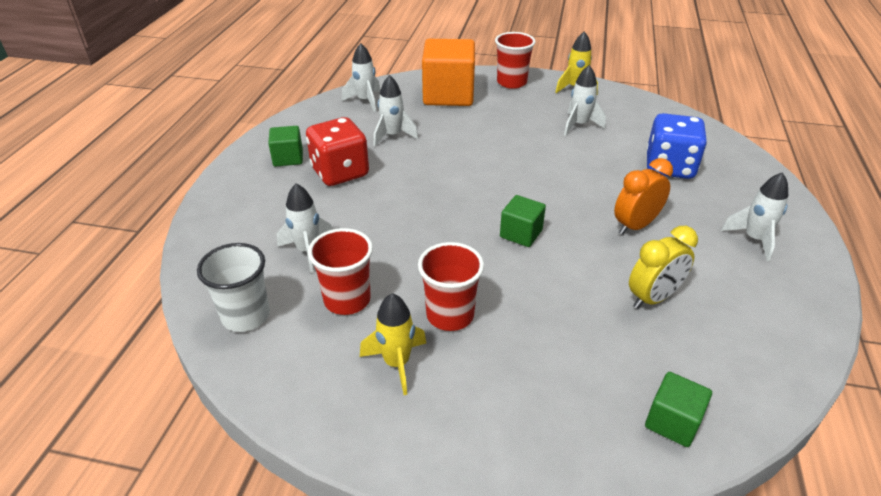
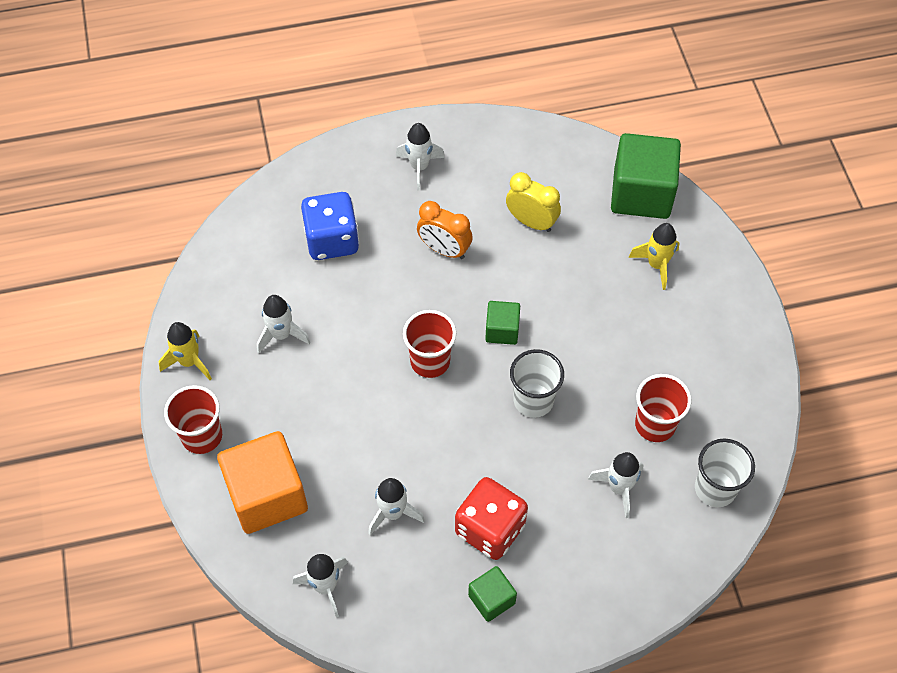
camera: 115 degrees left, 20 degrees up
(396, 363) = (692, 360): yellow rocket -> yellow rocket (656, 265)
(433, 229) = (533, 400): none -> white cup
(450, 315) = (627, 346): red cup -> red cup (430, 361)
(672, 422) = (641, 193): green cube -> green cube, size x1.96

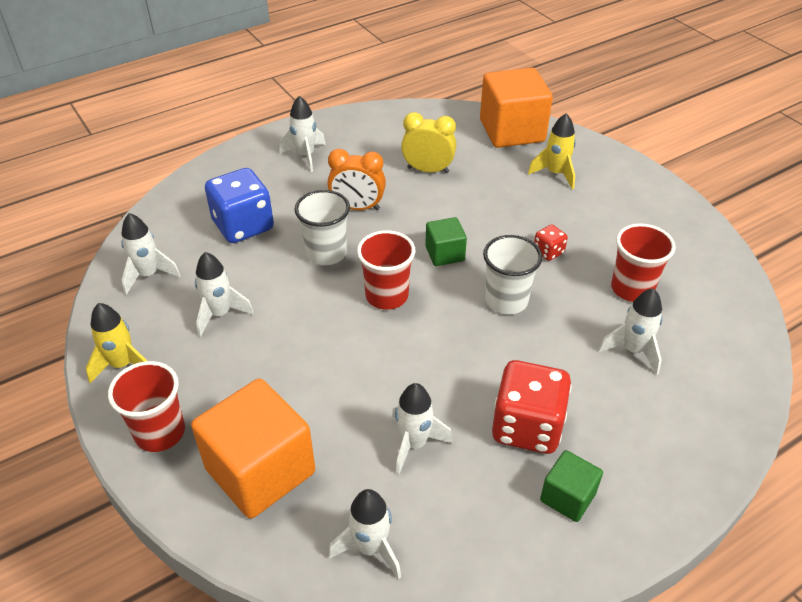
camera: 20 degrees left, 15 degrees down
(234, 272) = (148, 275): none -> white rocket
(599, 358) = (548, 252): none -> red dice
(641, 193) = (512, 131): green cube -> orange cube
(715, 488) = (721, 324): white cup -> white cup (326, 253)

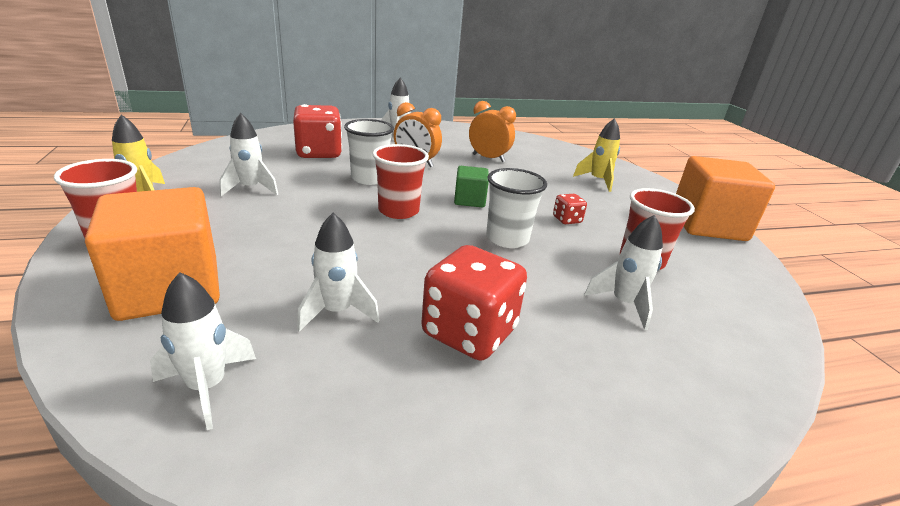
camera: 15 degrees right, 15 degrees down
(148, 275) = (222, 159): white rocket -> none
(243, 226) = (319, 153): blue dice -> red dice
(428, 170) = (488, 158): yellow clock -> orange clock
(512, 131) = (571, 155): orange cube -> orange cube (707, 225)
(567, 497) = (478, 412): green cube -> none

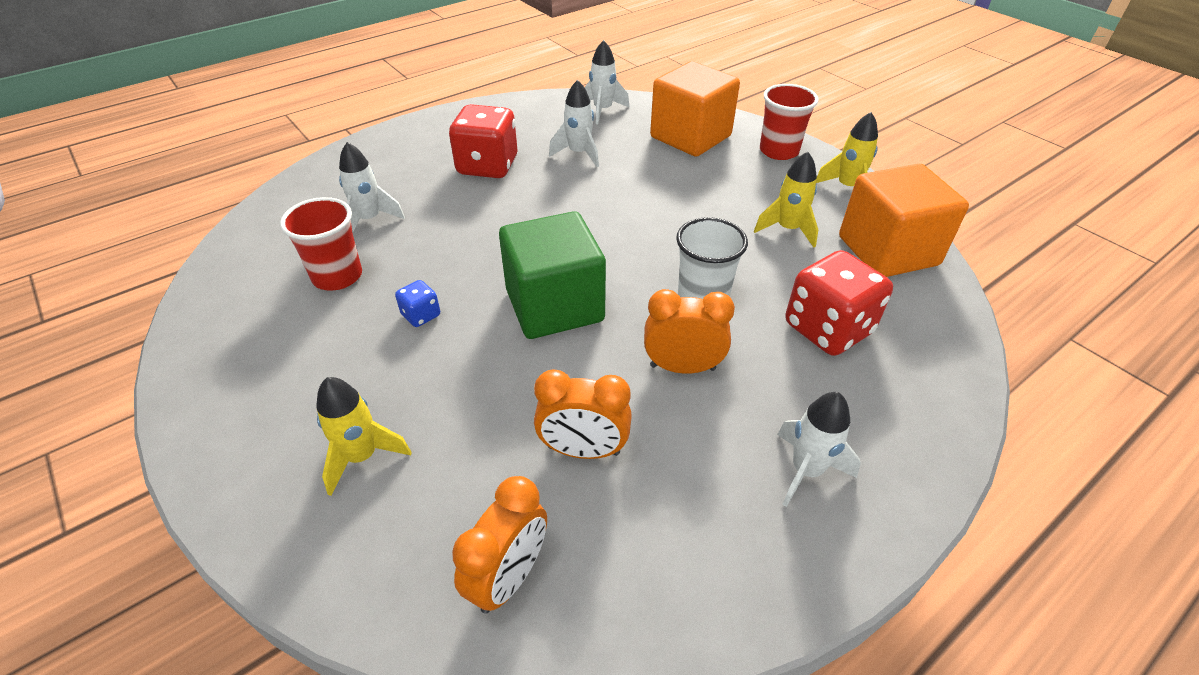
camera: 160 degrees right, 15 degrees up
(251, 189) = (788, 229): white rocket -> yellow rocket
(398, 211) = (619, 255): red cup -> none
(469, 200) = (554, 305): green cube -> green cube, size x1.96
(507, 239) = (486, 257): white cup -> none
(534, 147) = (509, 577): none -> orange clock
(567, 220) = (421, 315): red dice -> blue dice
(707, 225) = (205, 386): orange cube -> orange cube (887, 251)

